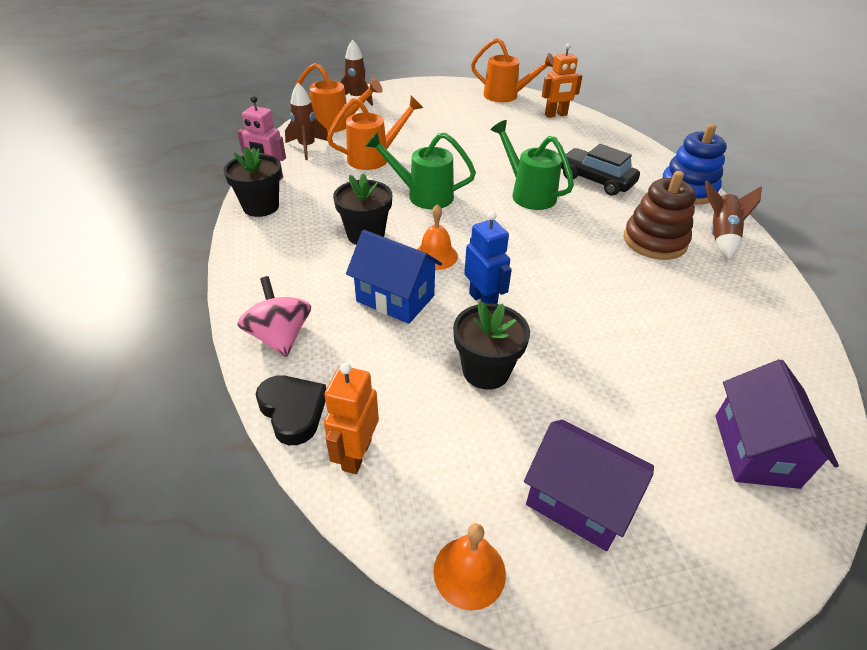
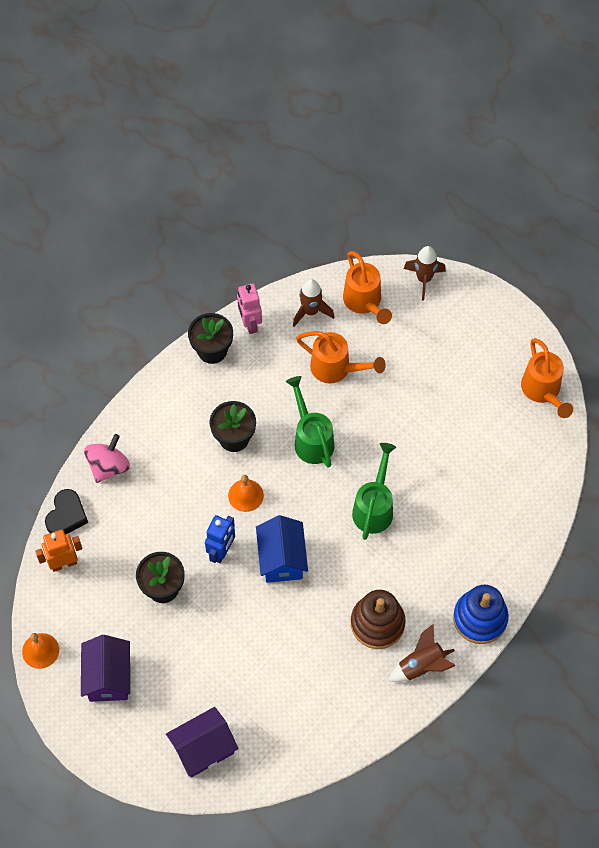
camera: 55 degrees right, 20 degrees up
(395, 298) = (185, 501): blue house -> blue house (282, 559)
(556, 115) = (538, 454): orange robot -> none
(596, 180) = (437, 544): black car -> none

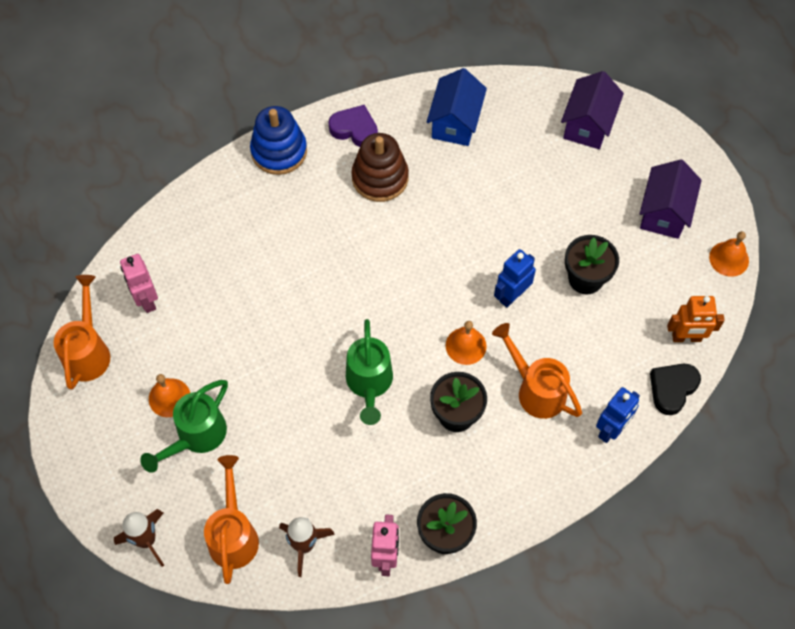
camera: 160 degrees left, 0 degrees up
(108, 466) = (611, 429): pink spinning top -> blue robot
(203, 749) = (588, 125): purple house -> purple house turned 60 degrees counterclockwise
(282, 559) = (451, 267): blue house -> blue house (455, 122)
(336, 368) = (306, 459): orange watering can -> orange watering can (536, 390)
(374, 508) = (333, 287): green watering can -> green watering can (196, 436)
(421, 666) = (354, 129): brown rocket -> purple heart
(461, 378) = (169, 397): none -> orange bell
(521, 446) = (146, 300): none -> pink robot

